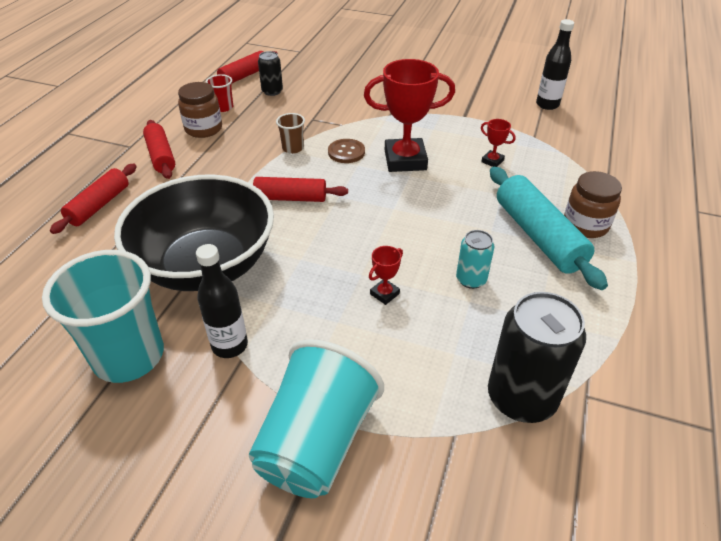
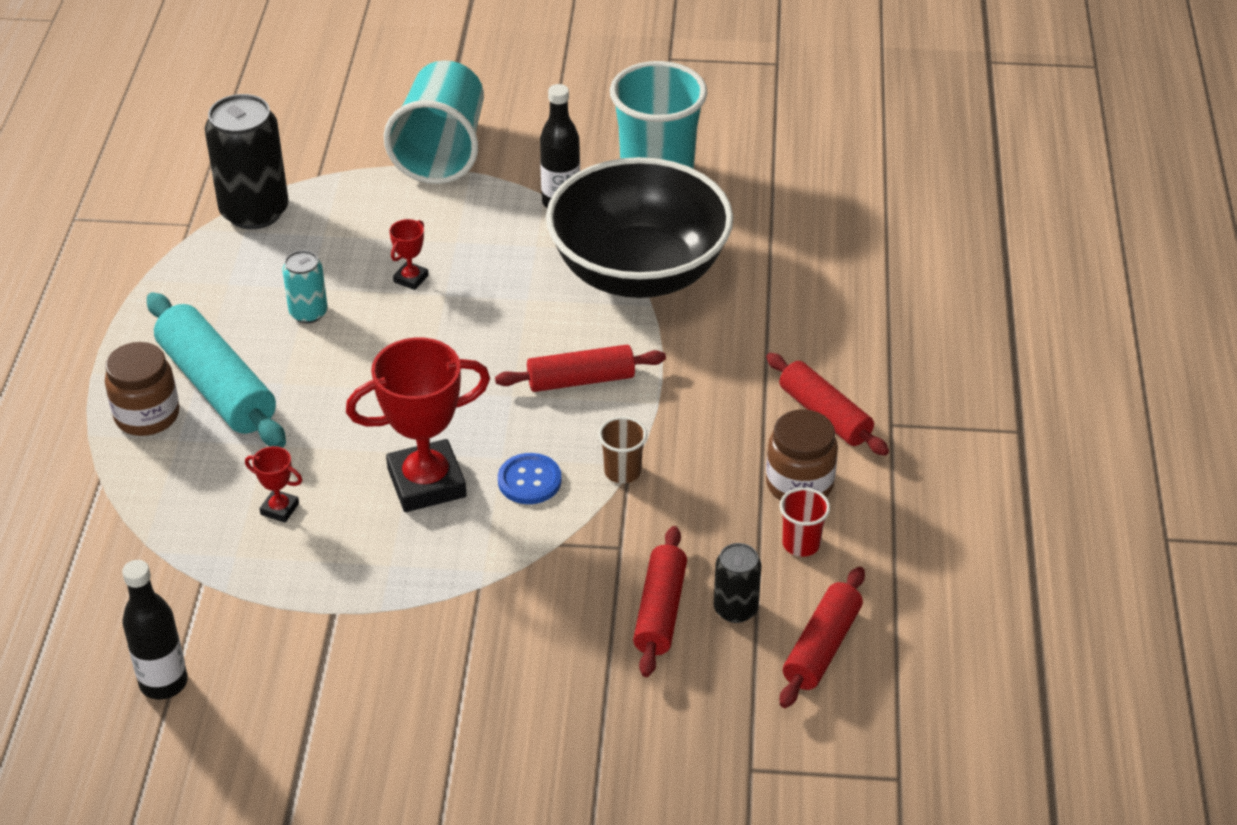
camera: 165 degrees right, 0 degrees up
(99, 205) = (840, 320): red rolling pin -> red rolling pin (660, 611)
(346, 152) = (529, 480): brown button -> blue button

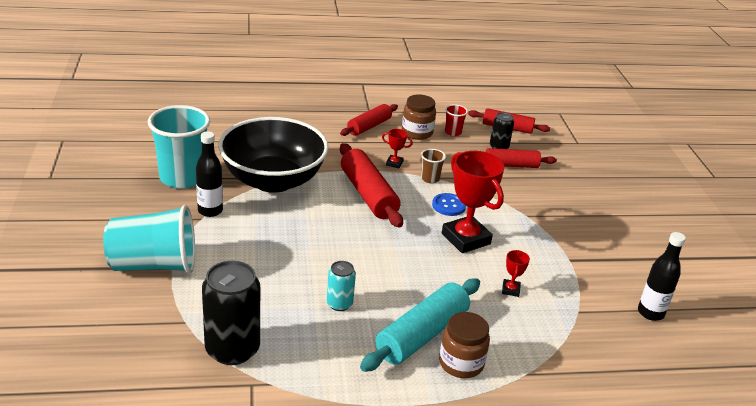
camera: 105 degrees left, 10 degrees down
(411, 279) = (295, 263): red trophy -> red trophy (394, 163)
(581, 380) = (368, 194): red rolling pin -> red rolling pin, size x1.53

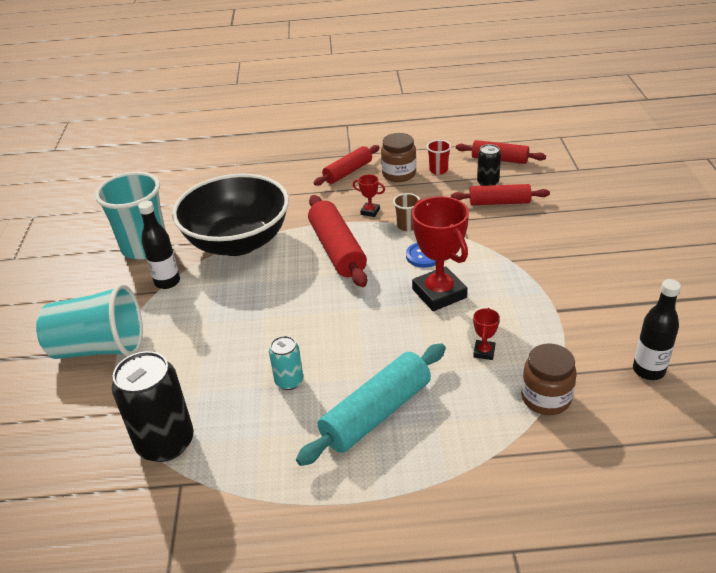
camera: 10 degrees right, 5 degrees up
(461, 363) = (417, 447): brown jar -> brown jar (546, 398)

